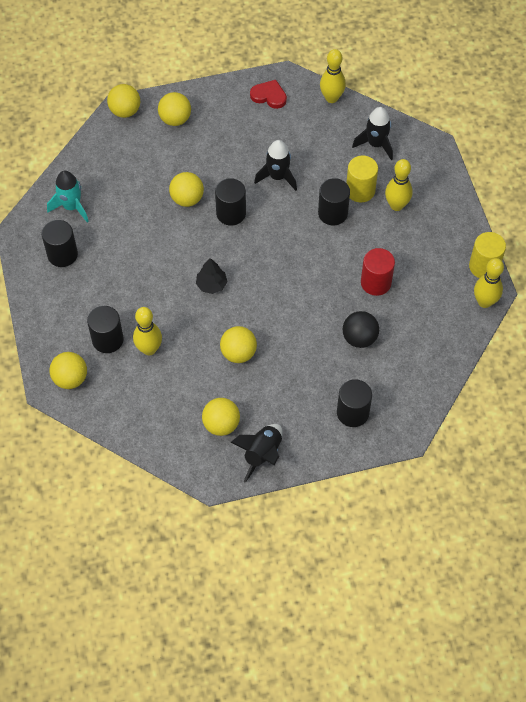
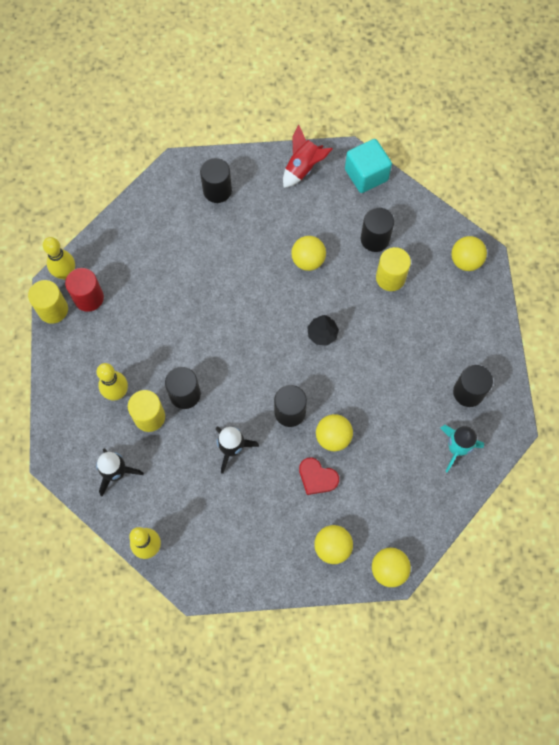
camera: 170 degrees left, 10 degrees up
(107, 340) = (428, 293): black cylinder -> black cylinder (375, 239)
(149, 349) = (390, 278): yellow bowling pin -> yellow cylinder
(189, 457) = (366, 175): none -> turquoise cube
(221, 424) = (334, 198): yellow ball -> none
(262, 454) = (303, 168): black rocket -> red rocket
(269, 96) = (219, 562): red heart -> red heart (317, 477)
(359, 338) = (193, 257): black ball -> none
(376, 283) = (162, 310): red cylinder -> red cylinder (88, 298)

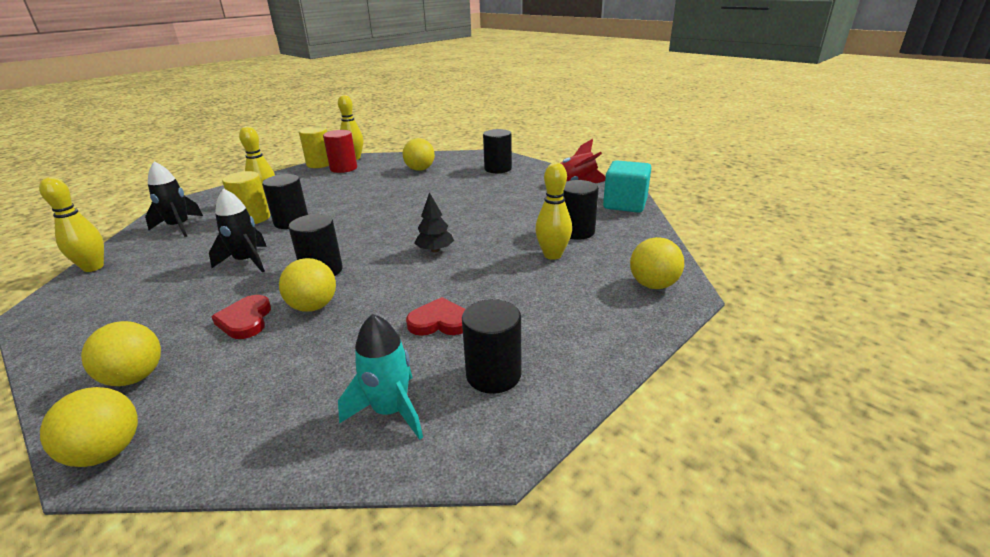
camera: 50 degrees right, 40 degrees down
(308, 260) = (499, 215): yellow ball -> yellow ball (420, 169)
(390, 278) = (552, 255): yellow cylinder -> yellow bowling pin
(406, 385) = (440, 322): none -> red heart

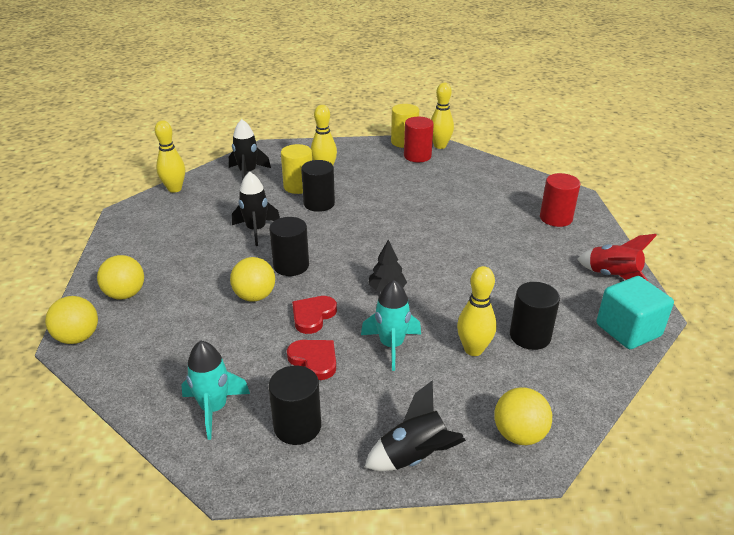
camera: 40 degrees right, 5 degrees up
(245, 320) = (209, 284): red heart -> red heart (313, 316)
(420, 169) = (480, 186): yellow ball -> none
(490, 281) = (391, 345): none -> turquoise rocket
(498, 169) = (555, 218): black cylinder -> red cylinder
(612, 337) = (415, 456): none -> black rocket

